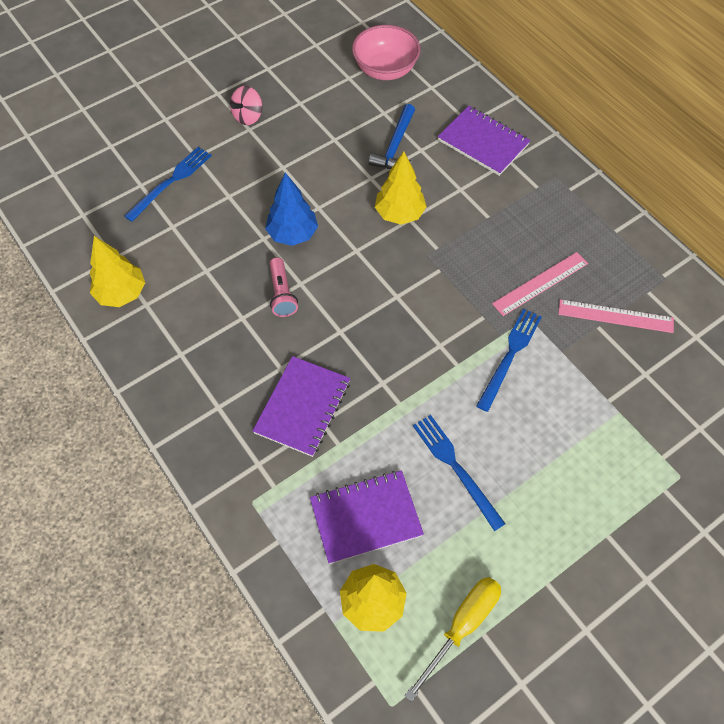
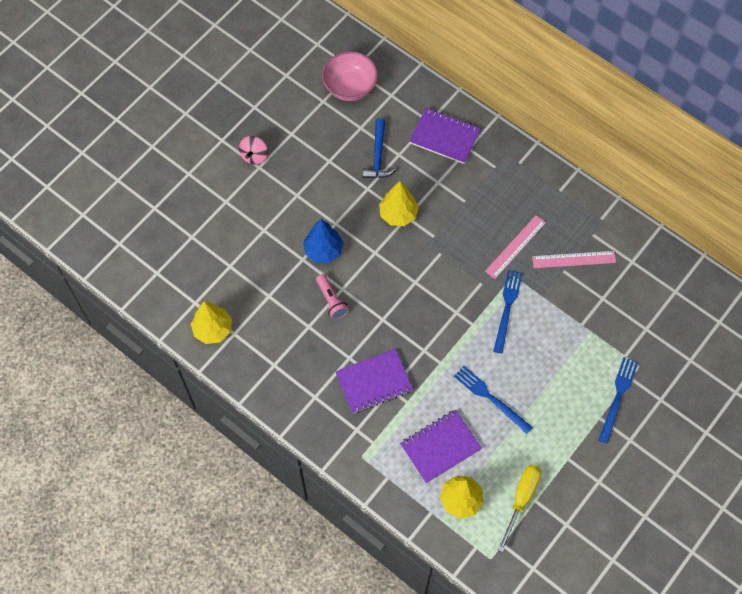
camera: 15 degrees left, 5 degrees up
(171, 182) = (214, 228): blue fork -> blue fork (618, 397)
(302, 407) = (374, 382): purple notebook -> purple notebook turned 60 degrees clockwise

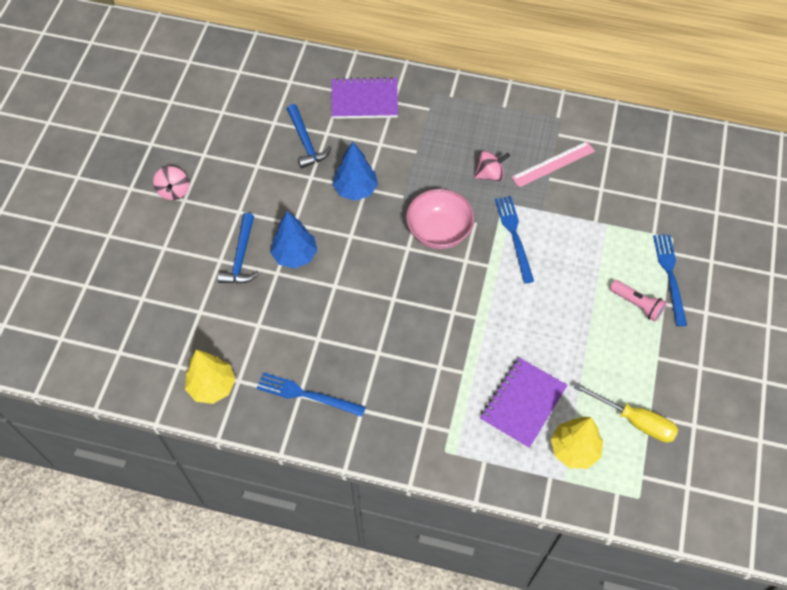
camera: 25 degrees left, 5 degrees down
(281, 234) = (241, 257): none -> blue hammer
(331, 300) = (329, 302): pink flashlight -> pink flashlight (637, 304)
(350, 87) = (244, 89): pink bowl -> pink bowl (439, 231)
(374, 382) = (417, 366): purple notebook -> none
(398, 214) = (355, 189): yellow tree -> blue tree
(490, 398) = (546, 331): blue fork -> blue fork (307, 395)
(515, 246) = (490, 174): pink ruler -> pink spinning top
(521, 499) = (635, 420): yellow screwdriver -> yellow screwdriver turned 120 degrees clockwise

